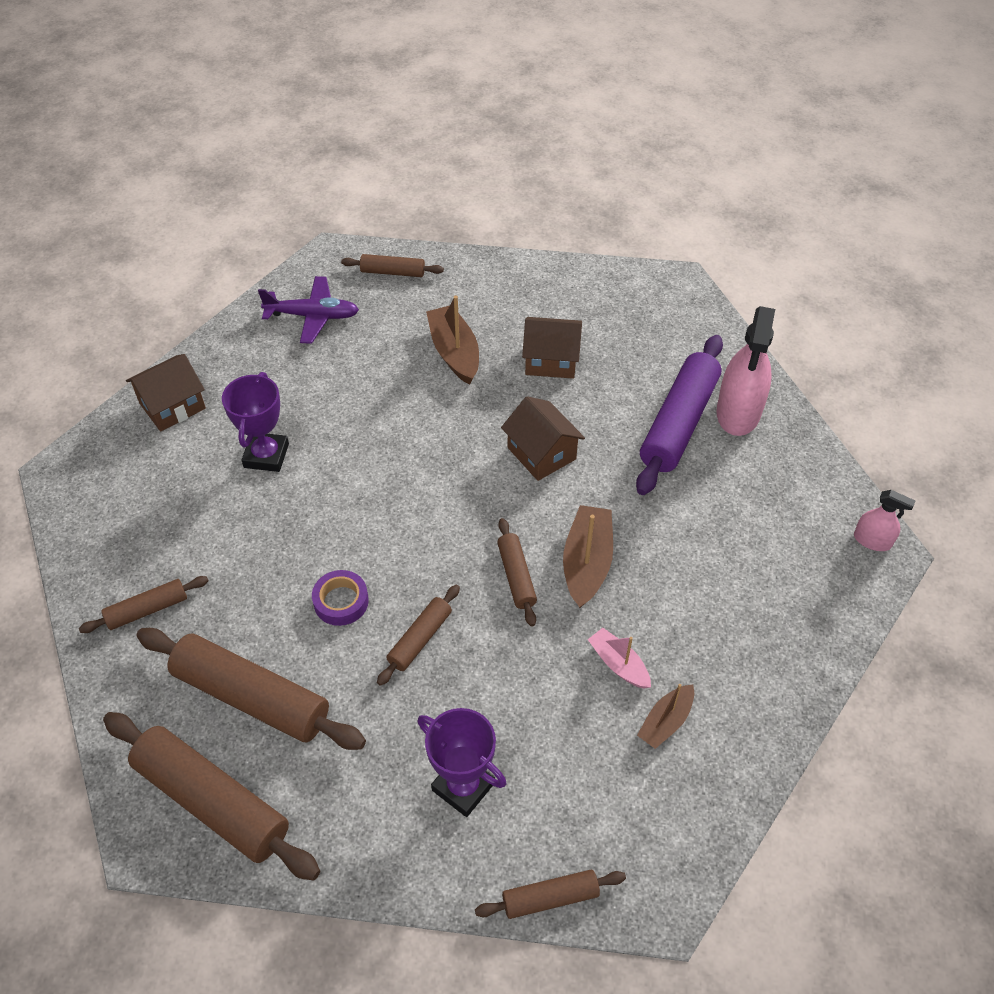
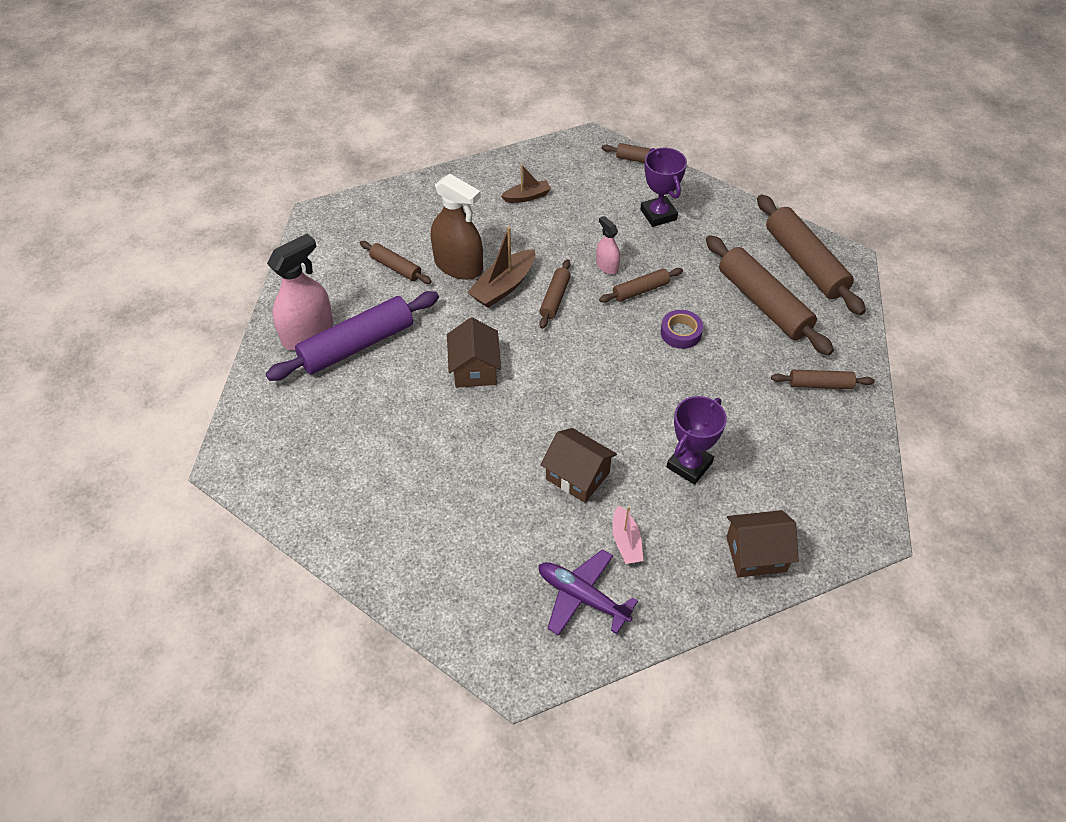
camera: 150 degrees left, 0 degrees up
(393, 272) = (473, 615): brown rolling pin -> brown rolling pin (396, 267)
(454, 352) = (477, 489): brown boat -> none
(551, 360) = (404, 441): brown house -> brown house (577, 476)
(618, 664) = (530, 230): pink boat -> pink boat (626, 541)
(661, 565) = (458, 265): none -> brown spray bottle
(872, 540) = (318, 224): pink spray bottle -> pink spray bottle (607, 266)

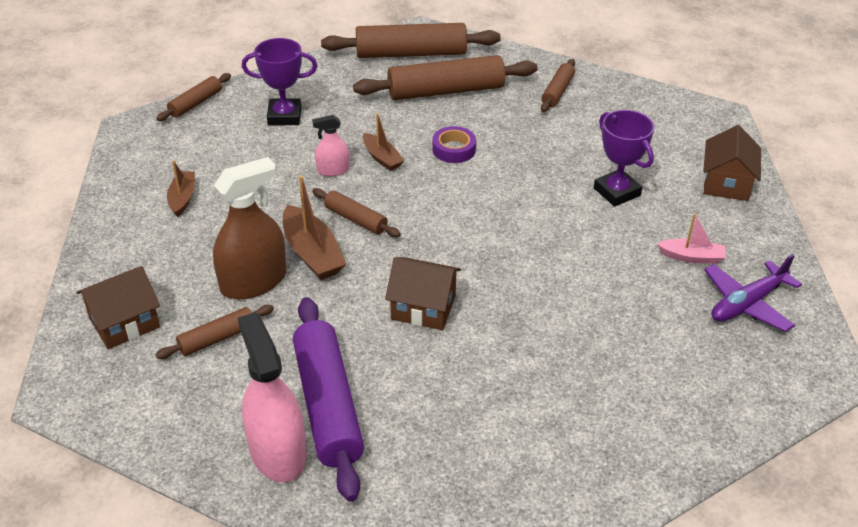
camera: 70 degrees left, 10 degrees down
(577, 476) = (603, 268): brown house -> brown house (124, 323)
(640, 290) = (382, 158): brown rolling pin -> brown boat

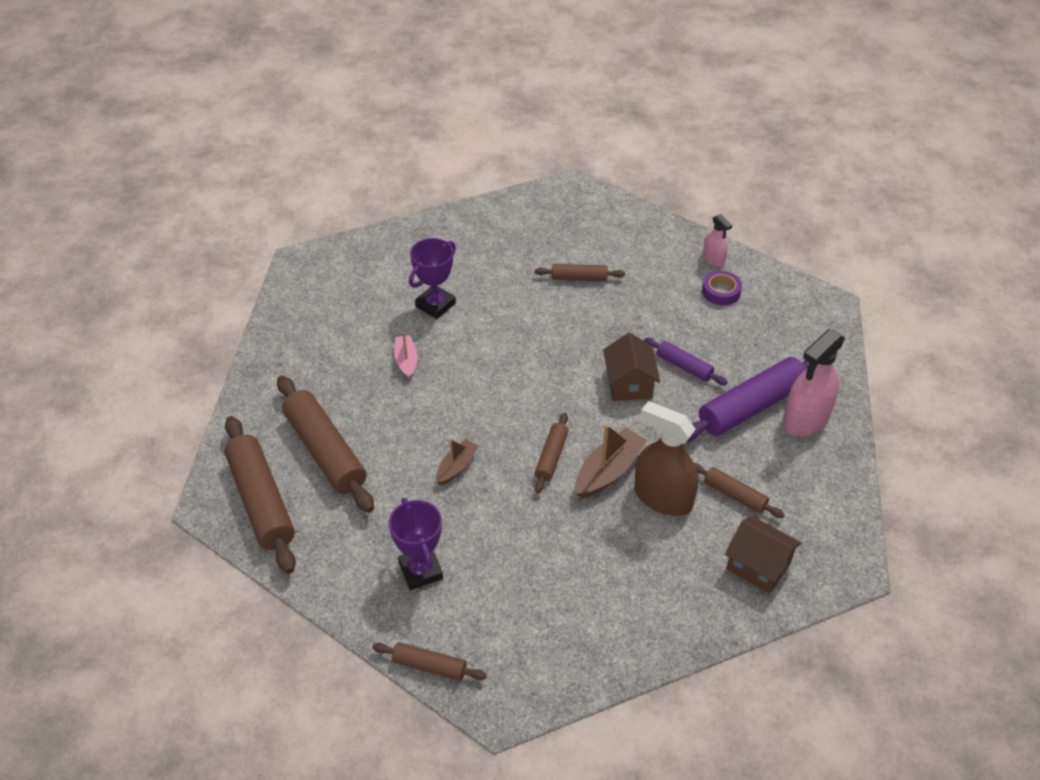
camera: 110 degrees left, 5 degrees up
(182, 198) = (589, 600): brown boat -> none
(333, 170) = (491, 497): pink spray bottle -> pink spray bottle (713, 259)
(425, 365) = (684, 366): none -> purple rolling pin
(454, 149) = (421, 419): purple tape -> purple tape (721, 292)
(557, 91) = (297, 369): brown rolling pin -> brown rolling pin (579, 278)
(691, 257) = (494, 255): pink boat -> pink boat (406, 361)
(726, 183) = (396, 248): brown house -> none
(747, 304) = (530, 224): purple plane -> none

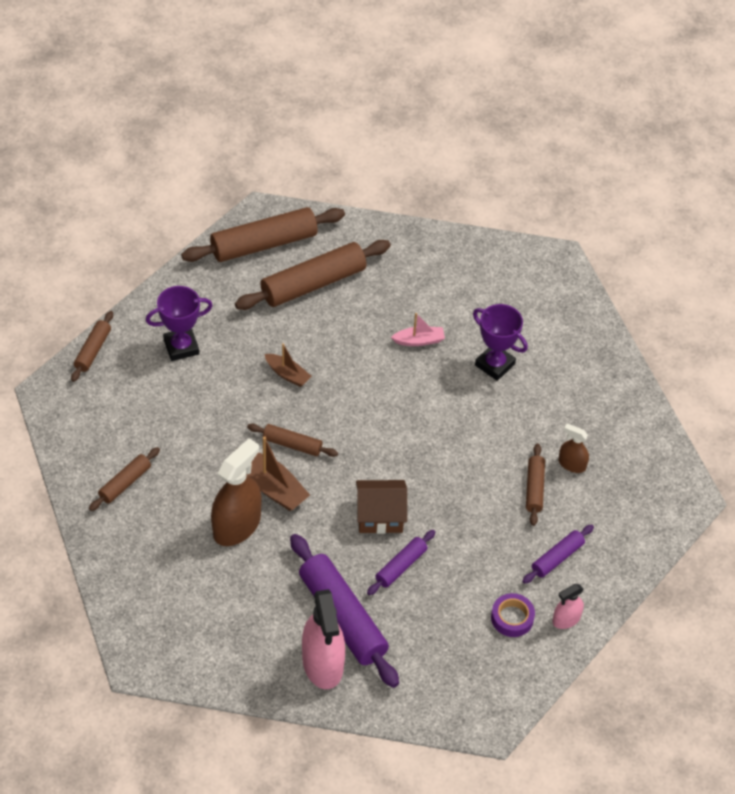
camera: 90 degrees right, 5 degrees up
(549, 254) = (572, 464): none -> brown spray bottle
(652, 264) = (557, 558): none -> purple rolling pin
(734, 495) = (233, 583): brown rolling pin -> brown rolling pin (125, 483)
(758, 566) = (153, 589): brown house -> none
(806, 419) = (323, 663): pink spray bottle -> pink spray bottle turned 150 degrees counterclockwise

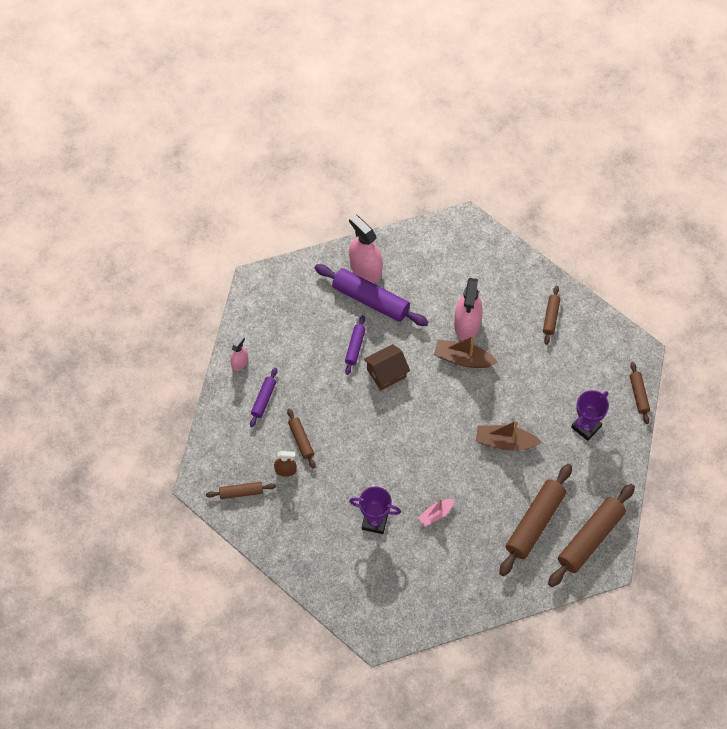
camera: 155 degrees right, 10 degrees up
(236, 525) = (467, 324): brown spray bottle -> pink spray bottle
(287, 374) = (505, 442): brown boat -> brown boat, size x1.61
(292, 444) = (469, 394): brown rolling pin -> brown rolling pin (241, 492)
(512, 618) = (272, 348): purple tape -> none

